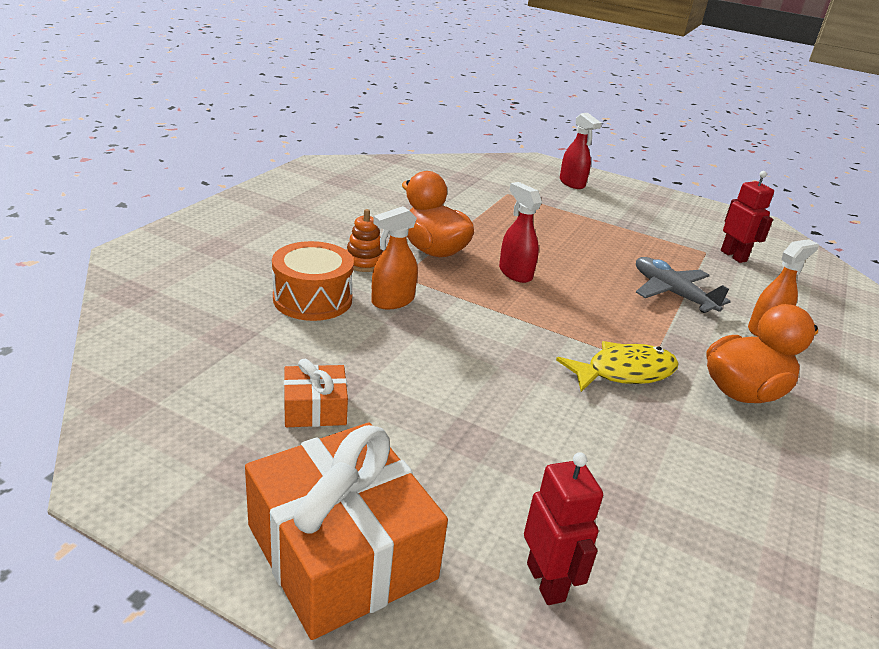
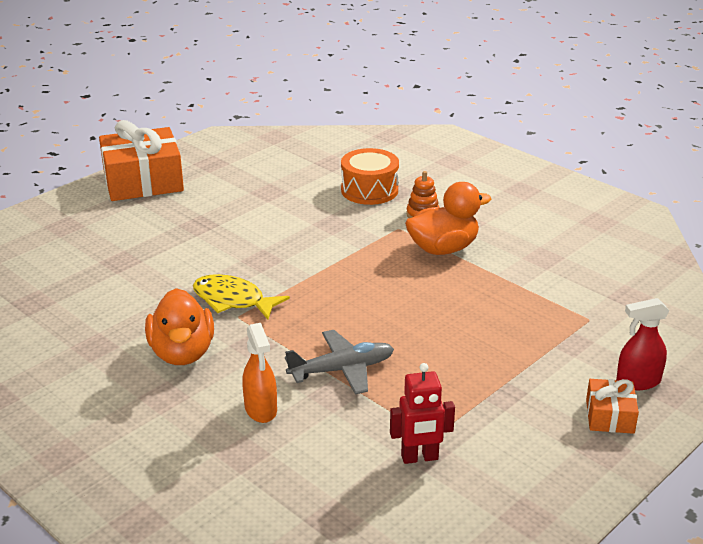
camera: 110 degrees right, 0 degrees up
(315, 408) = (248, 183): orange gift -> orange gift (609, 416)
(392, 301) = (360, 219): orange spray bottle -> none
(515, 273) = (396, 283): red spray bottle -> none
(546, 582) = (88, 227): red robot -> none
(624, 372) = (233, 300): yellow fish -> yellow fish turned 120 degrees clockwise

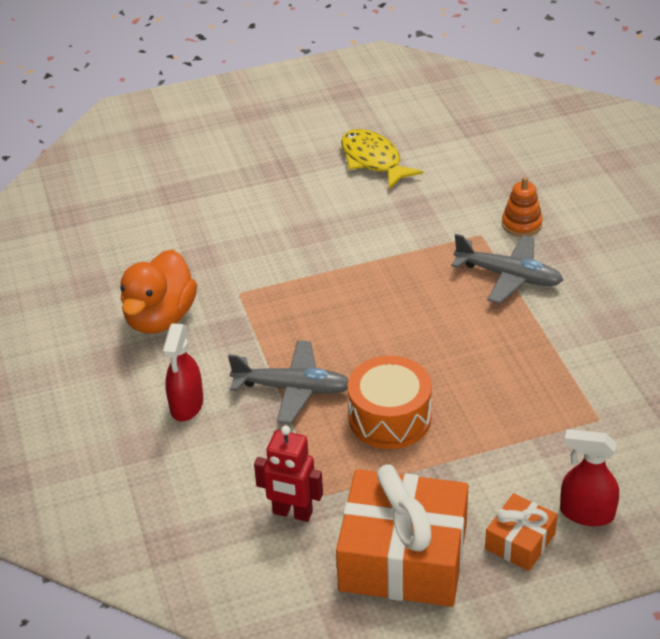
camera: 30 degrees right, 10 degrees up
(143, 181) = (261, 97): orange gift -> orange gift (403, 557)
(233, 300) = (247, 272): yellow fish -> yellow fish (373, 160)
(261, 409) = (186, 405): orange spray bottle -> red spray bottle
(369, 190) = (487, 175): orange drum -> orange drum (390, 418)
(443, 249) = (509, 276): orange duck -> grey plane

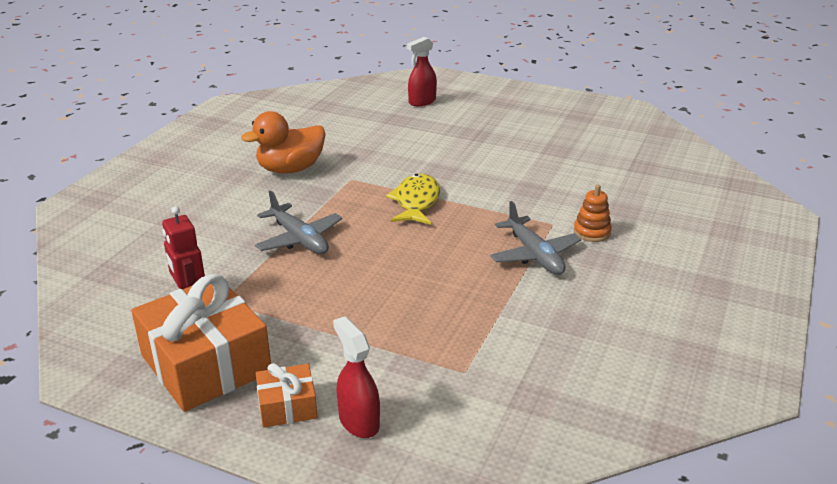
camera: 40 degrees right, 10 degrees down
(186, 405) = (232, 215): red spray bottle -> red spray bottle (422, 102)
(373, 160) = (541, 155): yellow fish -> yellow fish (416, 202)
(390, 418) = (327, 286): orange drum -> none

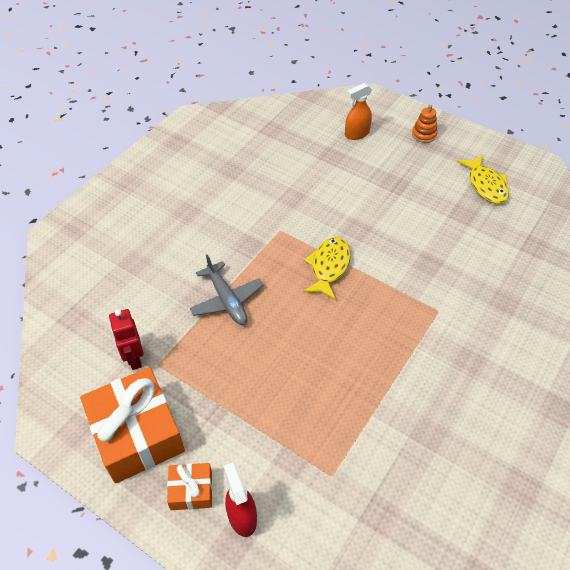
camera: 10 degrees right, 20 degrees up
(290, 169) = (232, 211): orange duck -> none
(422, 102) = (356, 134): red spray bottle -> orange spray bottle
(534, 255) = (415, 348): grey plane -> none
(575, 127) = (485, 185): none -> yellow fish
(592, 232) = (470, 326): orange stacking toy -> orange stacking toy (424, 135)

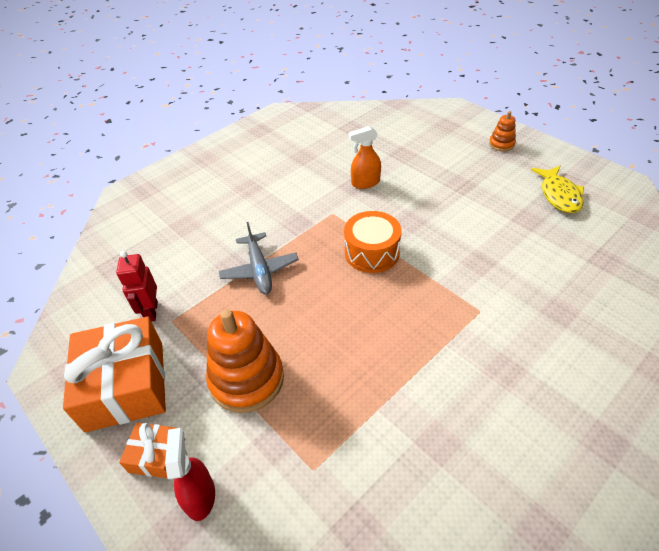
camera: 15 degrees right, 5 degrees down
(249, 408) = (247, 379): none -> orange stacking toy
(329, 267) = (372, 252): yellow fish -> orange drum
(356, 134) = (432, 138): orange spray bottle -> orange spray bottle (365, 183)

